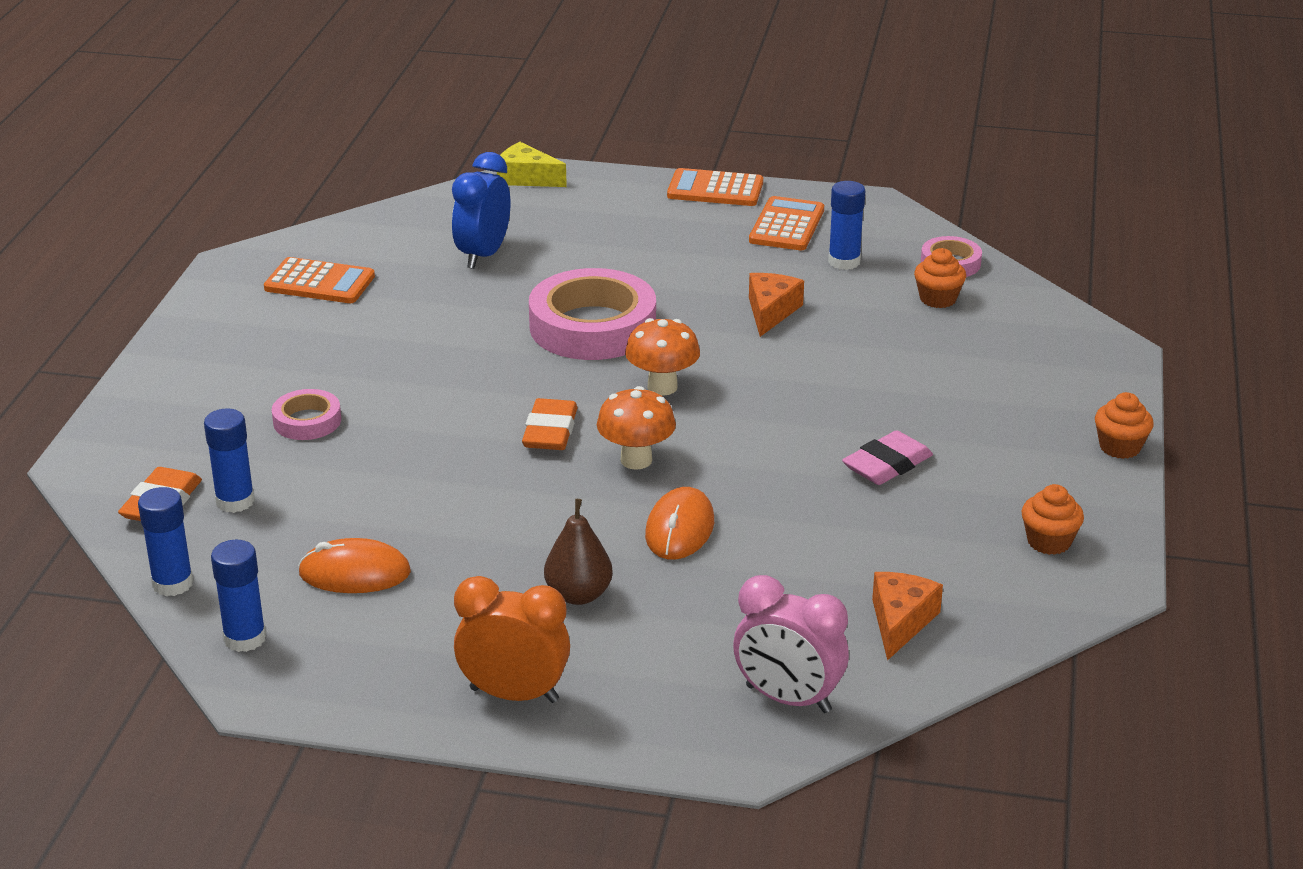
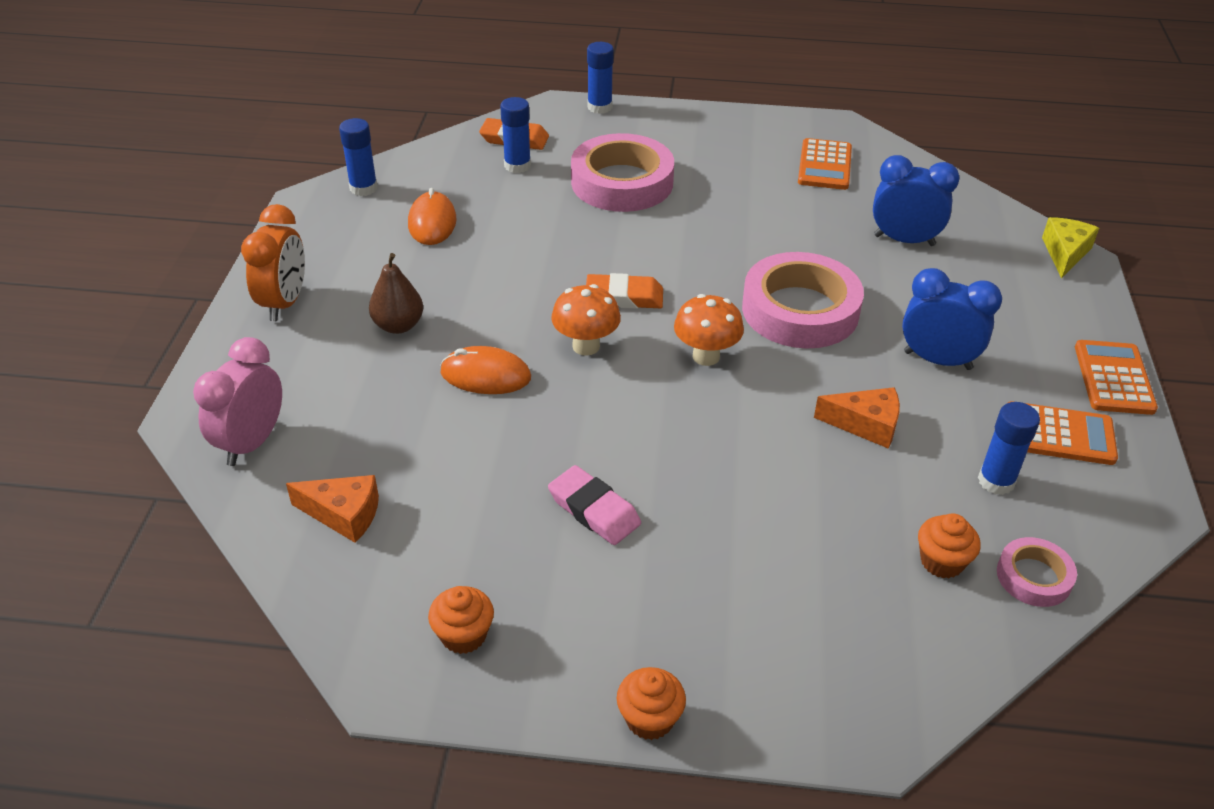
camera: 85 degrees right, 10 degrees up
(172, 583) = (424, 155): blue glue stick -> blue glue stick (599, 107)
(307, 421) = (622, 182): pink tape -> pink tape, size x2.01
(682, 265) = (937, 360): none -> blue clock

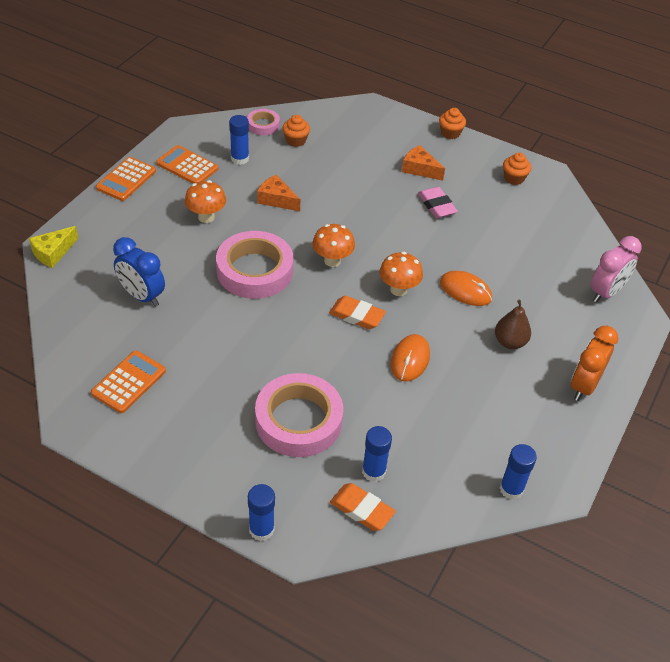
camera: 160 degrees left, 5 degrees up
(344, 514) = (559, 241): orange cheese -> orange cheese (419, 169)
(432, 222) = (464, 428): orange mouse -> orange mouse (410, 359)
(937, 360) = (206, 217): blue clock -> orange mushroom

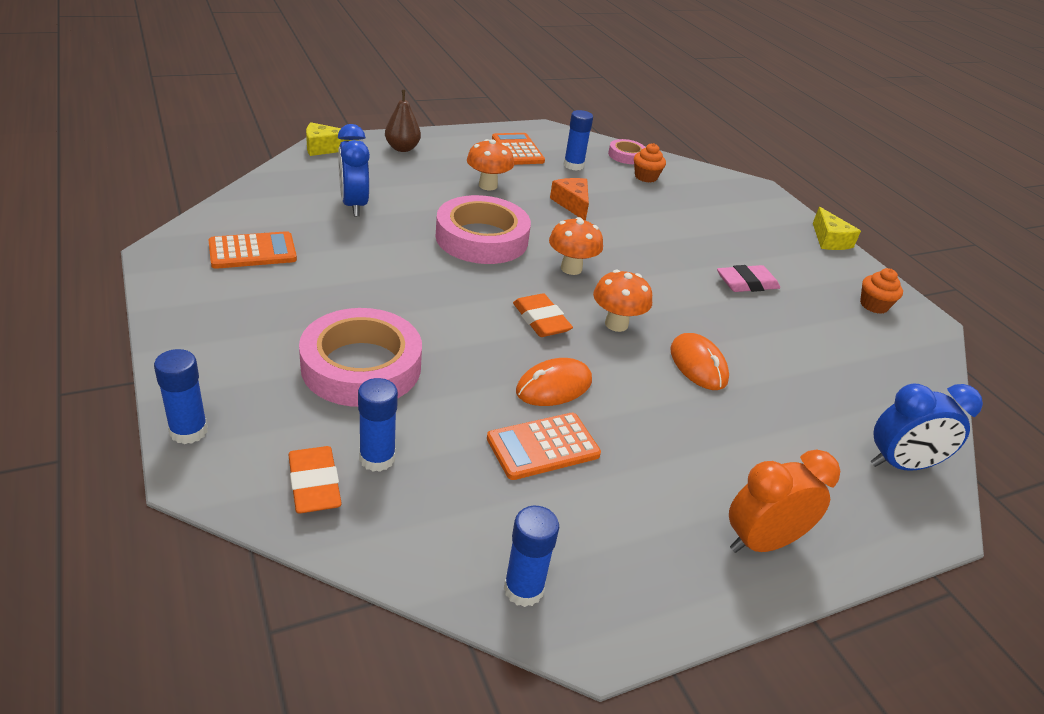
camera: 35 degrees right, 10 degrees down
(126, 179) = (452, 136): orange calculator -> orange calculator (543, 447)
(419, 169) = (759, 249): orange cheese -> none
(437, 205) = (746, 283): pink eraser -> pink eraser turned 60 degrees clockwise
(450, 133) = (829, 240): orange cupcake -> yellow cheese
(510, 342) = (702, 439): brown pear -> brown pear (402, 148)
(606, 292) = (900, 465): pink clock -> blue clock

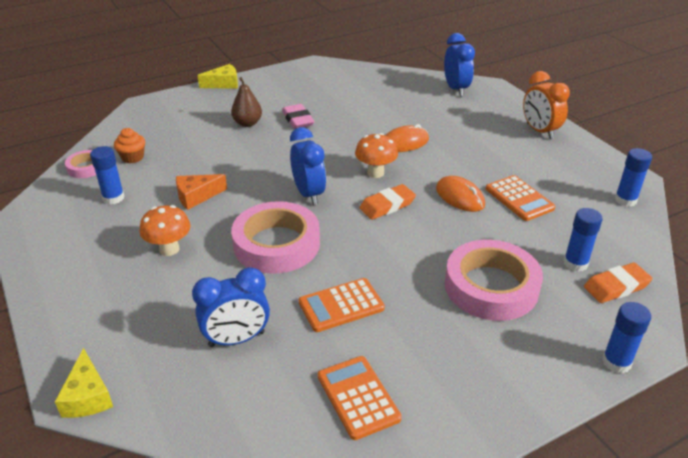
camera: 90 degrees left, 0 degrees up
(402, 148) = (83, 324): brown pear -> brown pear (247, 123)
(517, 150) = (79, 235): orange calculator -> orange calculator (341, 305)
(571, 268) = (308, 194): orange mushroom -> blue clock
(873, 305) = (305, 78): orange cupcake -> none

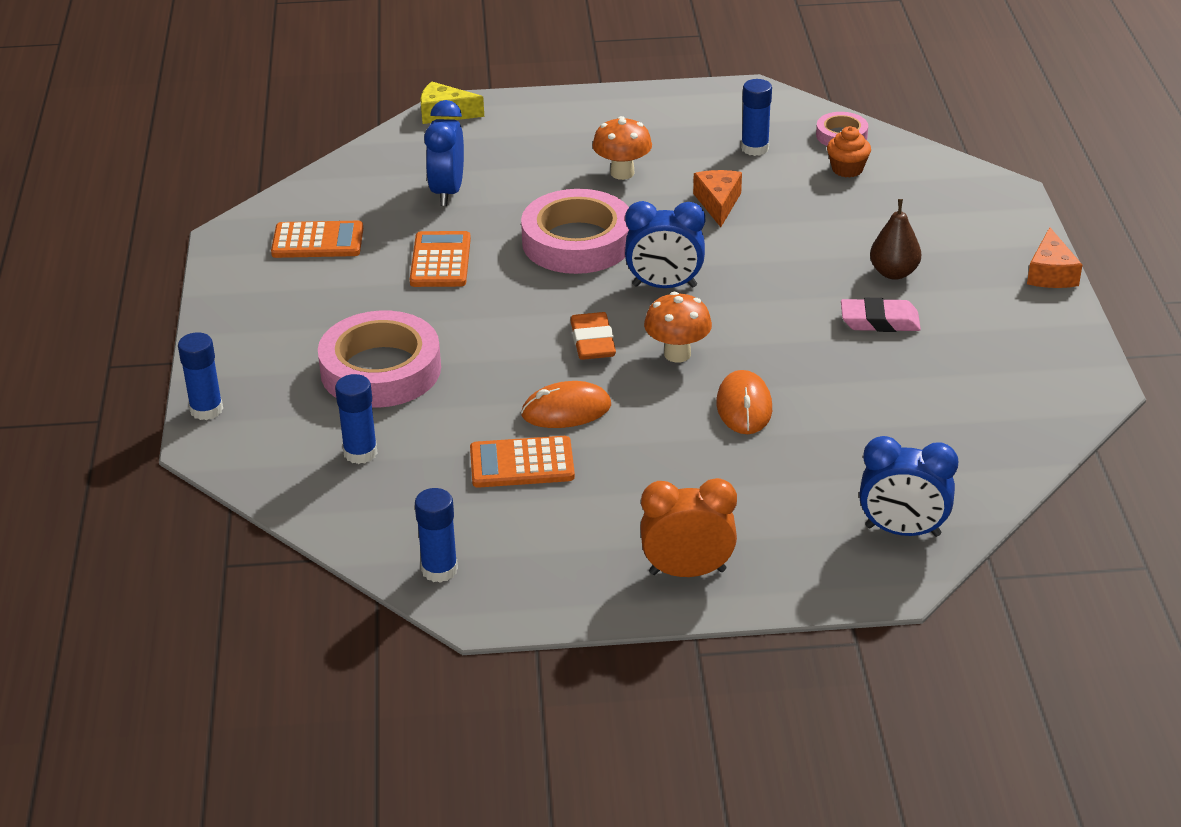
camera: 115 degrees right, 0 degrees up
(223, 84) = (1051, 273): yellow cheese -> orange cheese
(616, 286) = (297, 466): orange eraser -> none

